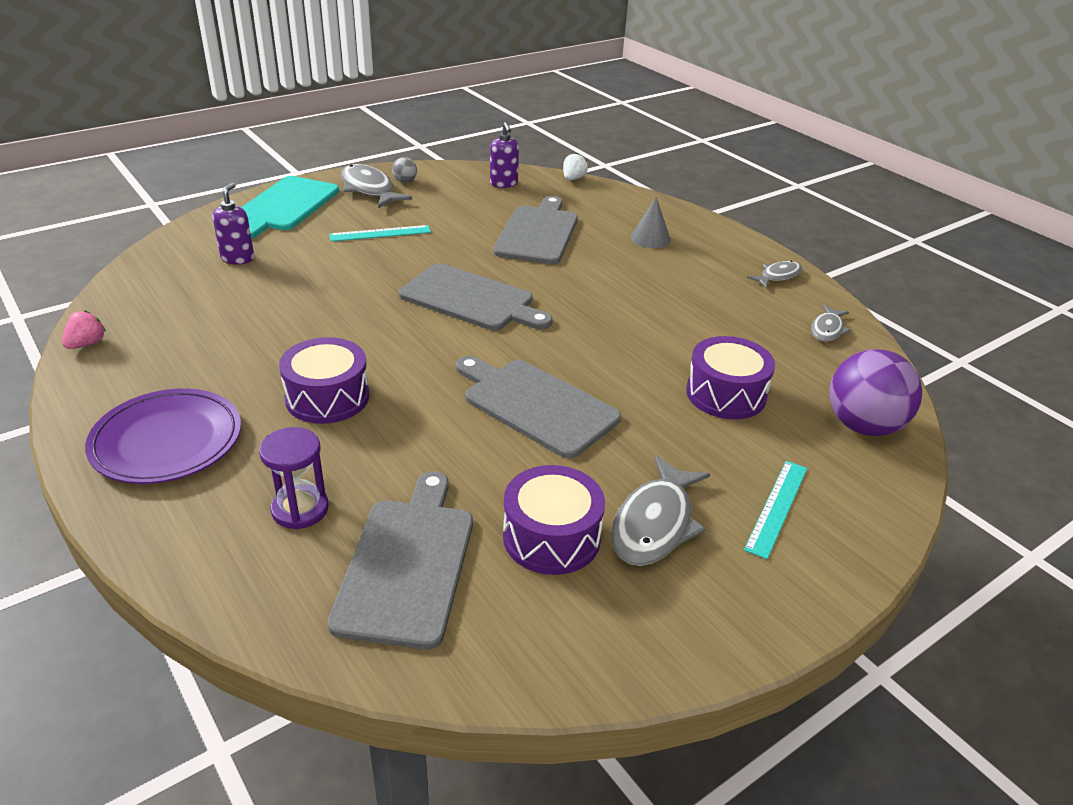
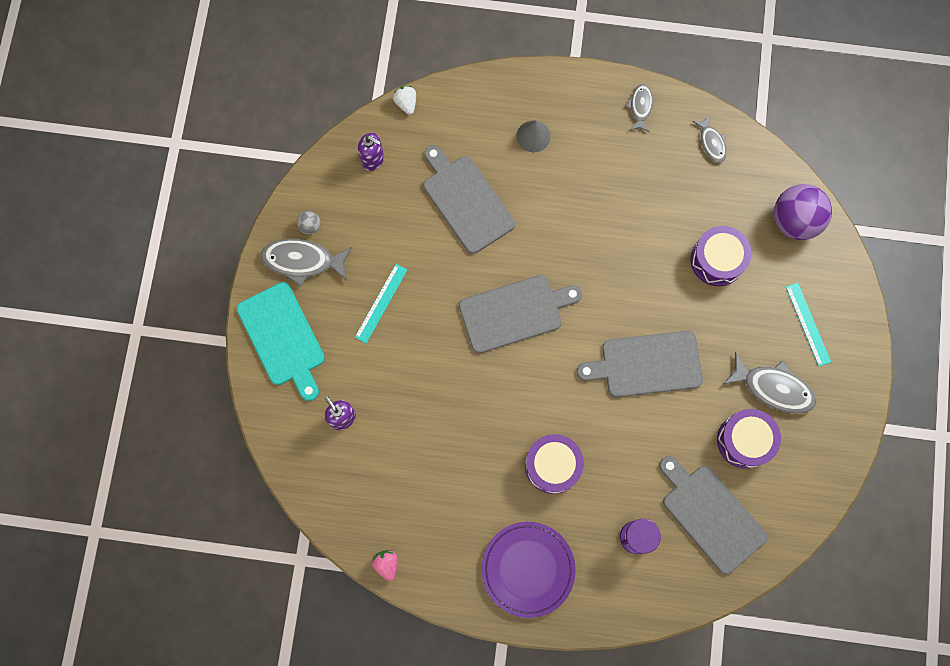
camera: 45 degrees left, 40 degrees up
(655, 523) = (773, 388): grey fish -> grey fish turned 45 degrees counterclockwise

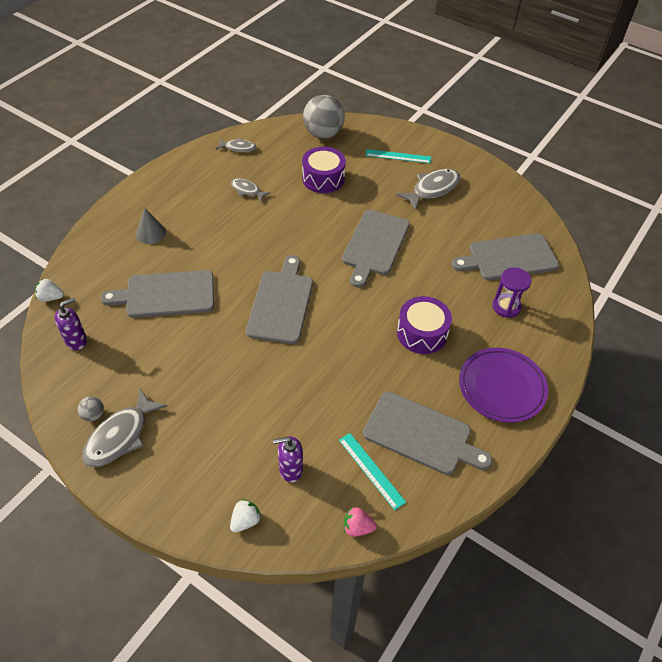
camera: 65 degrees left, 25 degrees down
(280, 406) = (245, 521): none -> white strawberry
(283, 338) = (180, 487): turquoise cutting board -> none
(381, 303) = (206, 391): turquoise ruler -> turquoise ruler (371, 470)
(386, 564) = (449, 495): pink strawberry -> pink strawberry (357, 527)
(435, 514) = (421, 434): none -> grey cutting board
(640, 107) = (182, 170): grey fish -> grey fish (247, 190)
(744, 440) = (462, 218): purple drum -> none
(794, 220) = (323, 134): purple ball -> grey ball

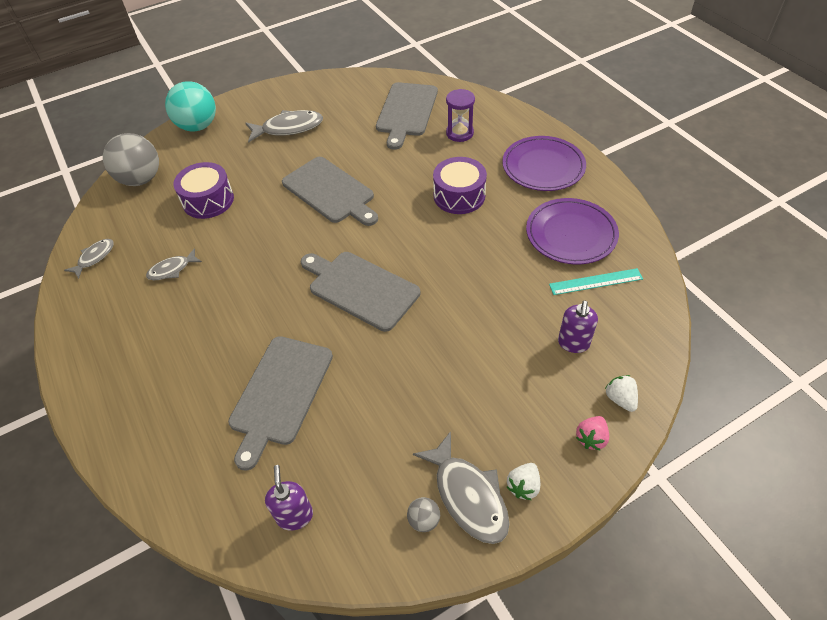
camera: 60 degrees left, 0 degrees up
(51, 297) = (198, 534): white strawberry -> white strawberry (523, 486)
(151, 233) = (167, 385): grey cone -> none
(357, 527) = (653, 311): pink strawberry -> pink strawberry (591, 438)
(398, 156) = (224, 136): turquoise ruler -> none
(399, 137) = (198, 126): none -> turquoise ball
(421, 434) = (571, 234): grey cutting board -> purple plate
(432, 189) = (288, 128): grey fish -> grey fish turned 90 degrees clockwise

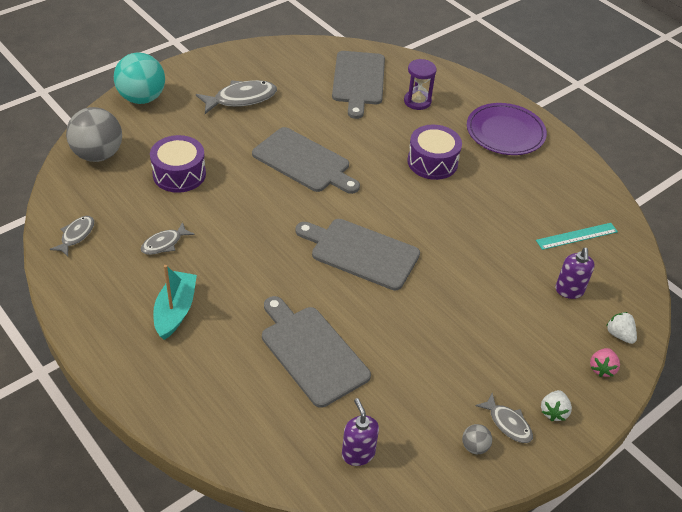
camera: 15 degrees left, 5 degrees down
(160, 340) = (175, 311): none -> turquoise boat
(280, 394) = (311, 352): grey cutting board -> grey cutting board turned 135 degrees clockwise
(468, 495) = (508, 423): grey fish -> grey fish, size x0.58
(571, 234) = (545, 194): purple plate -> none

